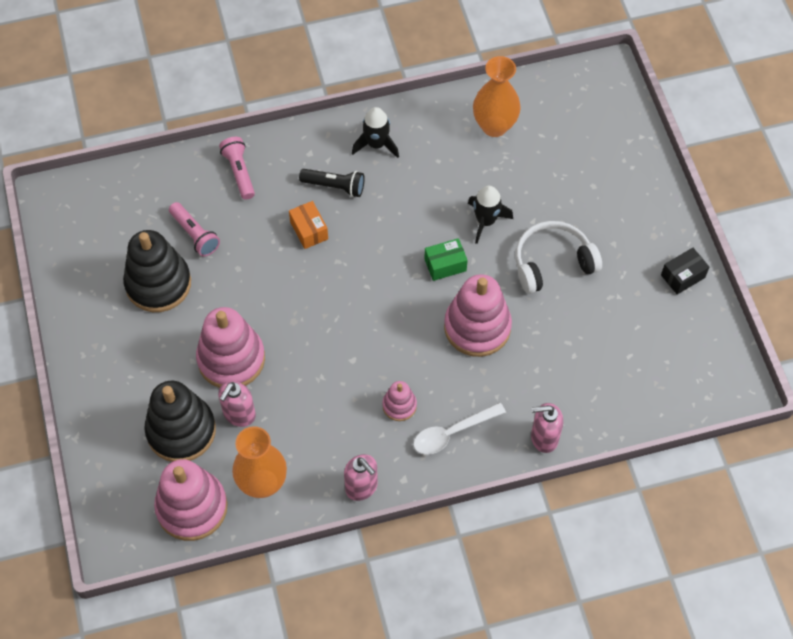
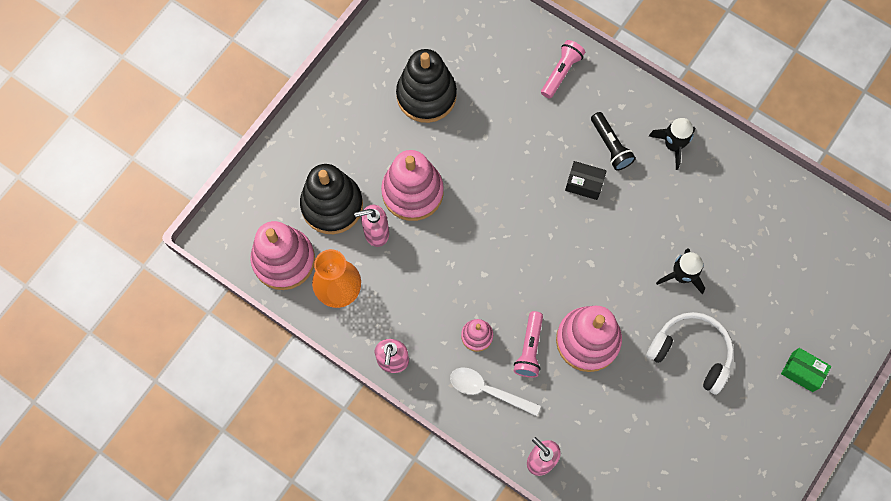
camera: 50 degrees right, 10 degrees up
(195, 234) = (485, 86): pink flashlight -> pink flashlight (529, 348)
(309, 230) = (558, 158): orange box -> none
(445, 265) = (618, 276): green box -> green box (802, 372)
(494, 126) = (769, 216): orange vase -> none
(682, 276) = (770, 461): black box -> black box (584, 184)

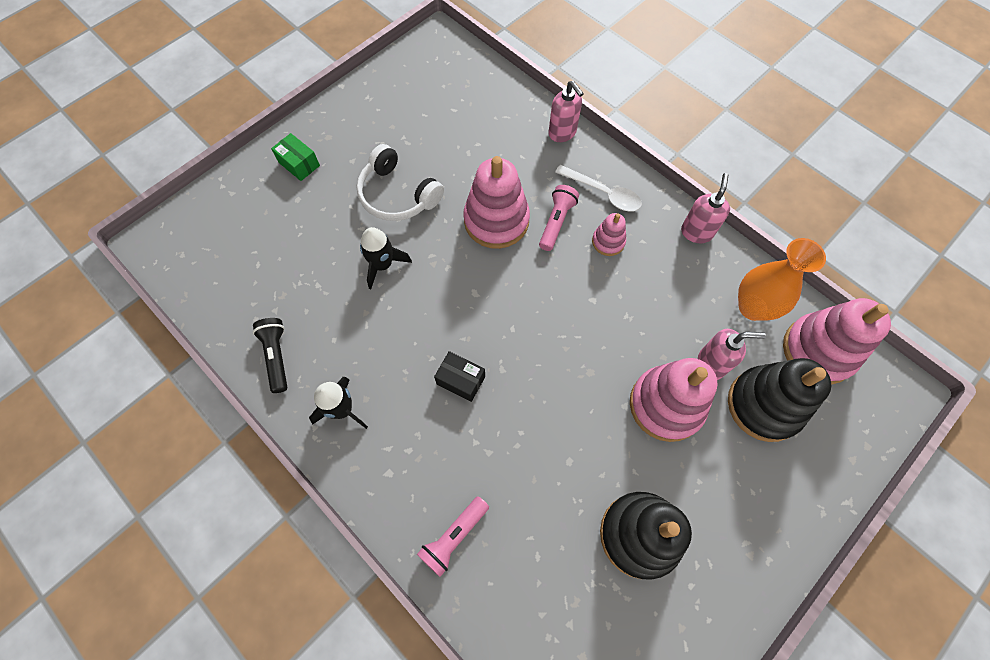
camera: 170 degrees left, 5 degrees down
(610, 146) = (417, 422): black flashlight -> black flashlight (277, 356)

